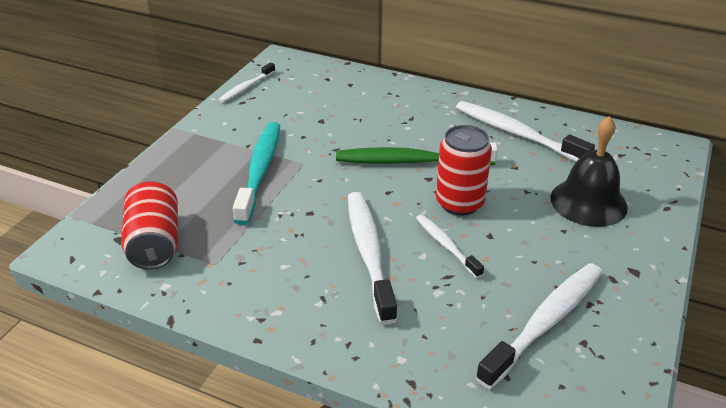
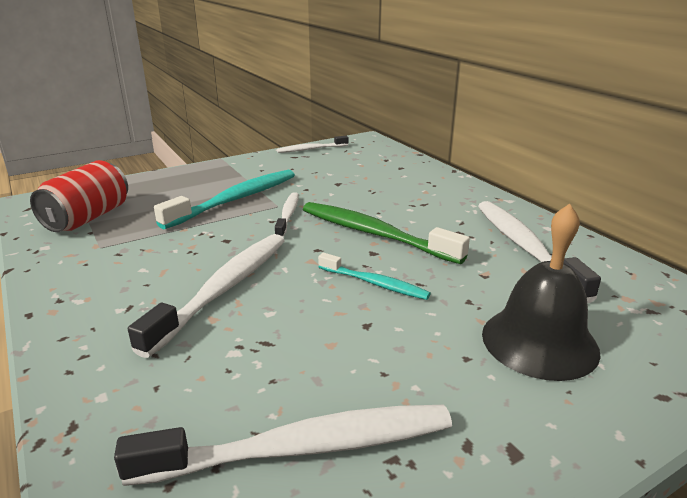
camera: 35 degrees right, 10 degrees down
(446, 245) = (305, 314): white toothbrush -> white toothbrush (288, 215)
(459, 203) = (374, 283): red can -> turquoise toothbrush

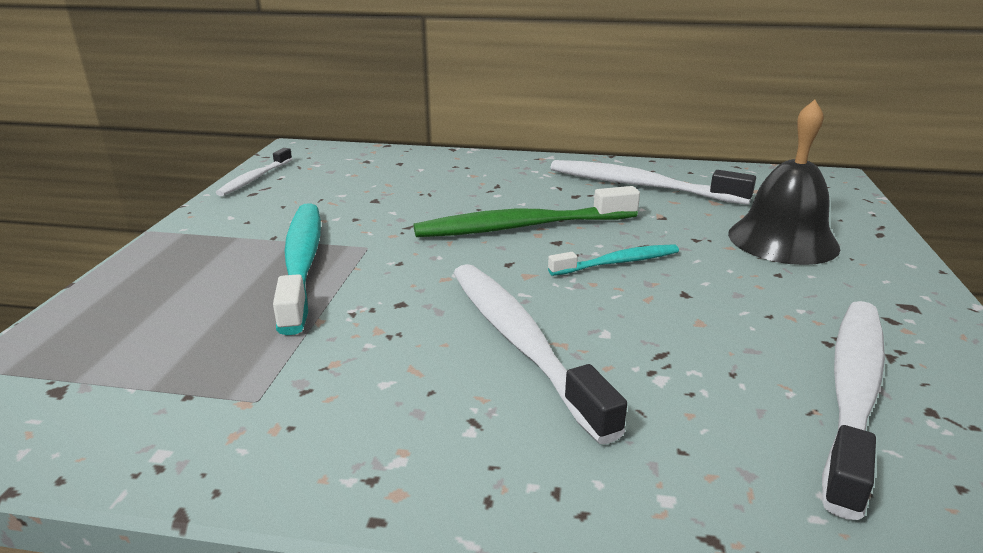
camera: 50 degrees left, 0 degrees up
(88, 218) = (132, 385): red can -> none
(288, 215) = (404, 249): white toothbrush -> none

